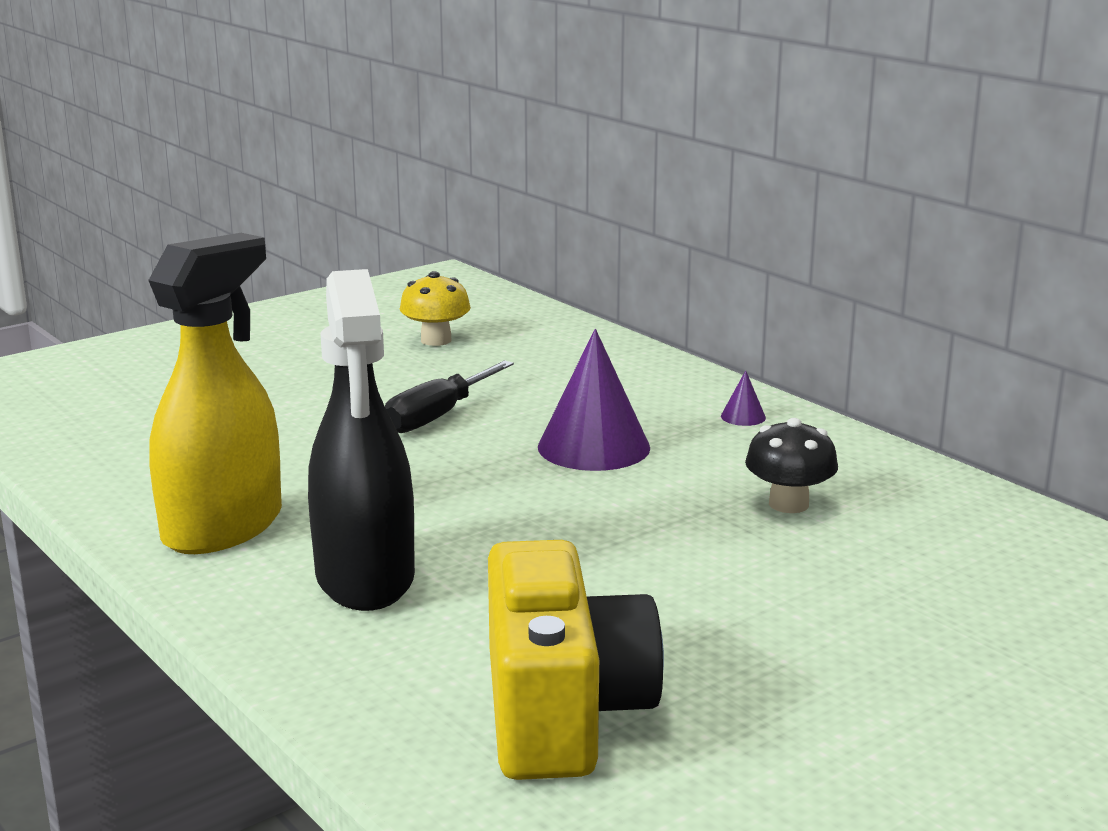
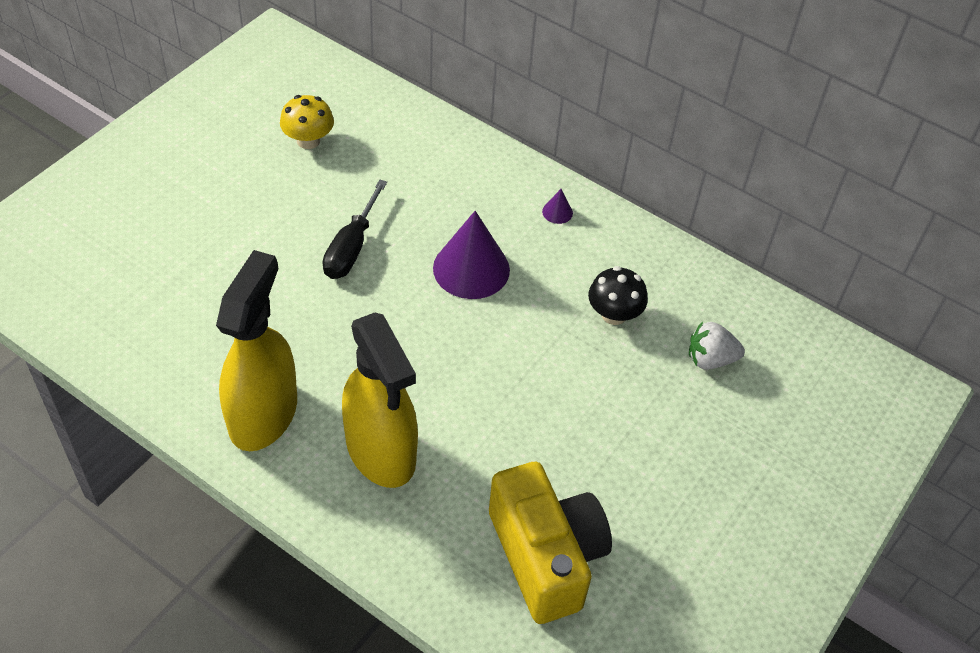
camera: 20 degrees left, 30 degrees up
(365, 578) = (381, 451): black spray bottle -> yellow spray bottle
(930, 559) = (710, 359): none -> white strawberry

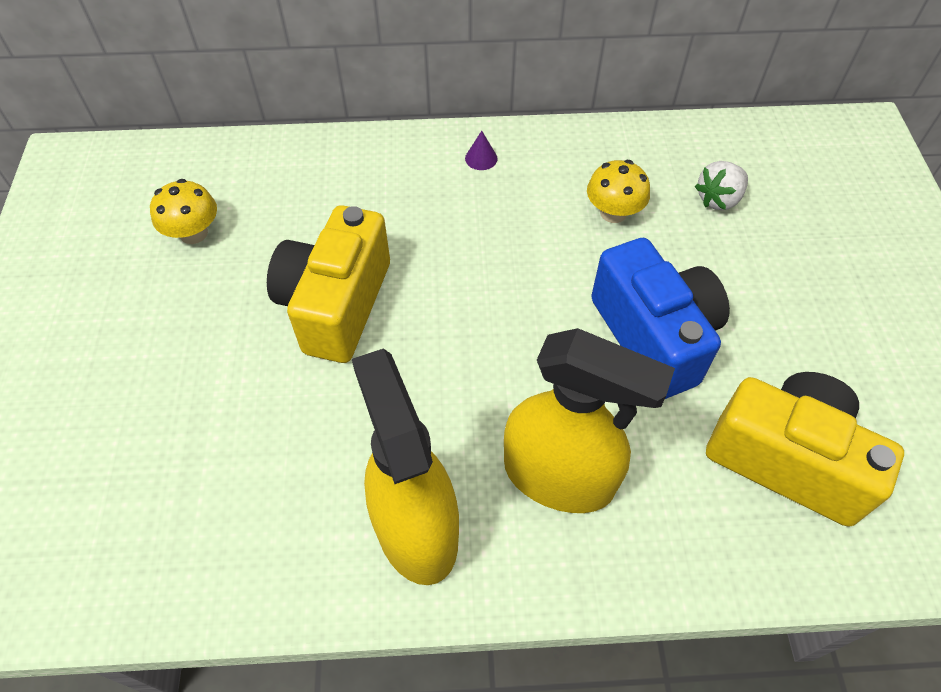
camera: 35 degrees left, 5 degrees up
(352, 247) = (336, 304): black screwdriver -> yellow camera
(471, 269) = (462, 252): purple cone -> none
(544, 416) = (654, 336): none -> blue camera
(614, 314) = (613, 212): black mushroom -> yellow mushroom

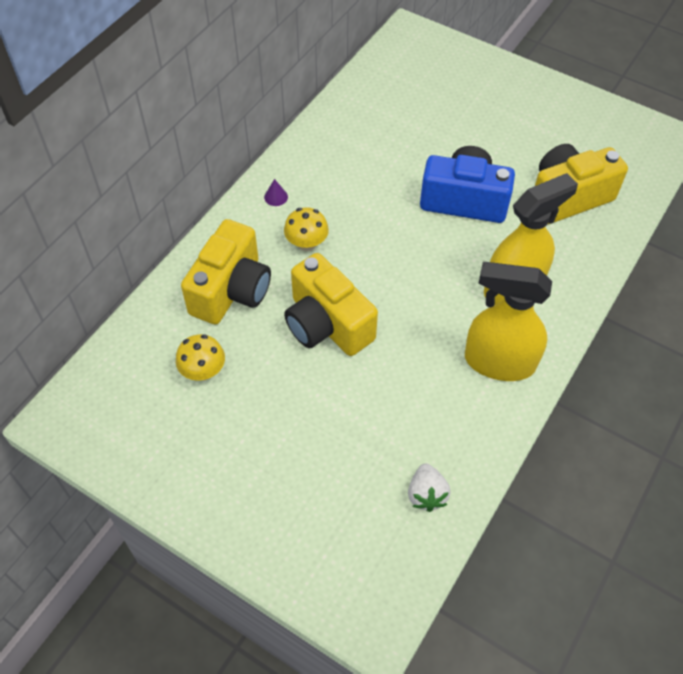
camera: 55 degrees left, 0 degrees up
(319, 196) = (231, 290): none -> yellow camera
(613, 212) = (371, 165): yellow mushroom -> yellow mushroom (306, 243)
(718, 199) = (401, 118): white strawberry -> white strawberry (426, 494)

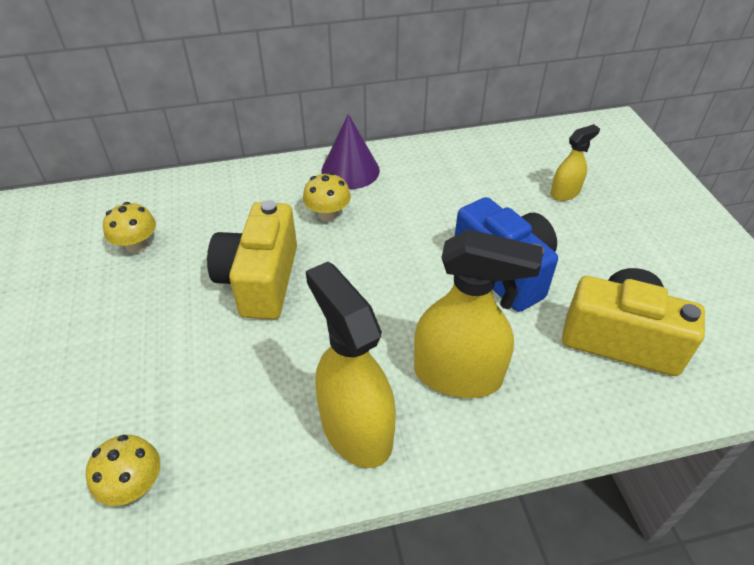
camera: 45 degrees right, 10 degrees down
(231, 290) = (232, 208): yellow camera -> none
(276, 197) = (350, 170): purple cone -> purple cone, size x2.40
(426, 494) = (134, 485): white strawberry -> yellow mushroom
(437, 114) = (565, 193): none -> yellow spray bottle

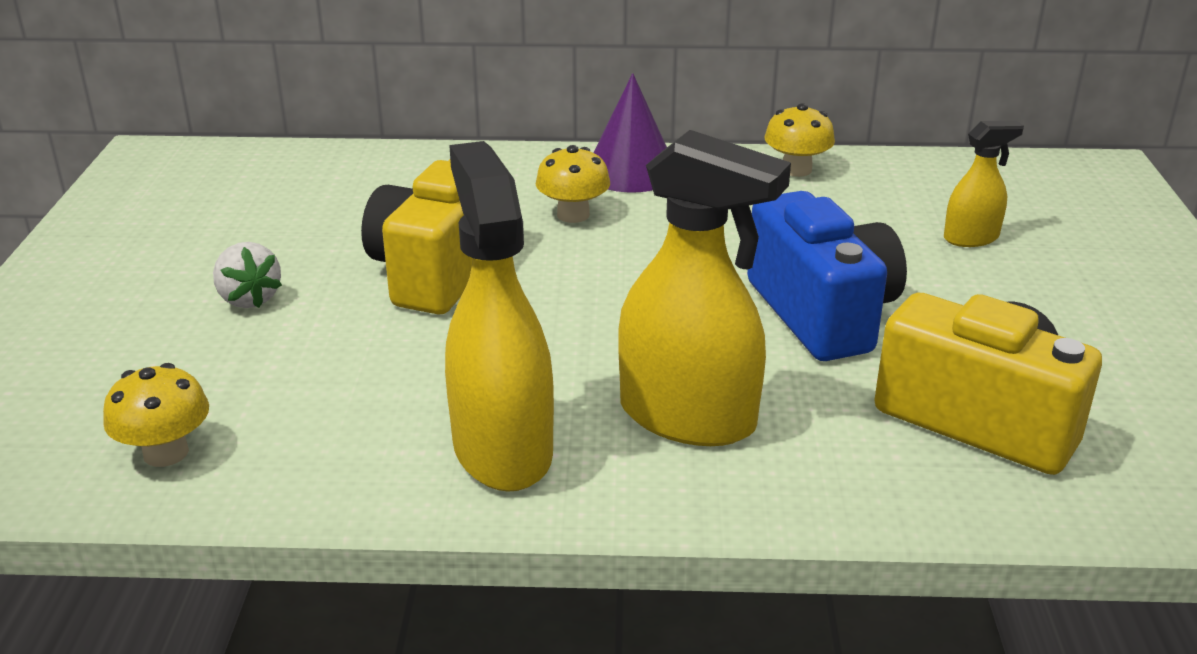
camera: 15 degrees right, 15 degrees down
(137, 245) = (283, 212): yellow mushroom -> yellow mushroom (796, 170)
(141, 330) = (249, 299): none -> white strawberry

